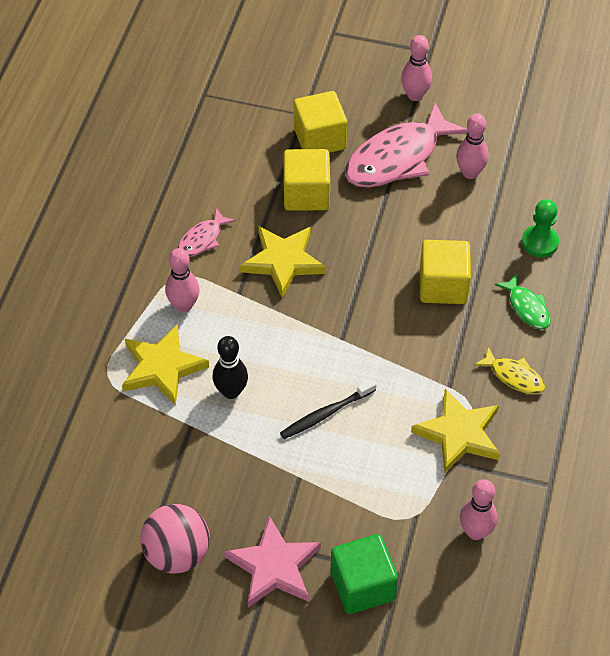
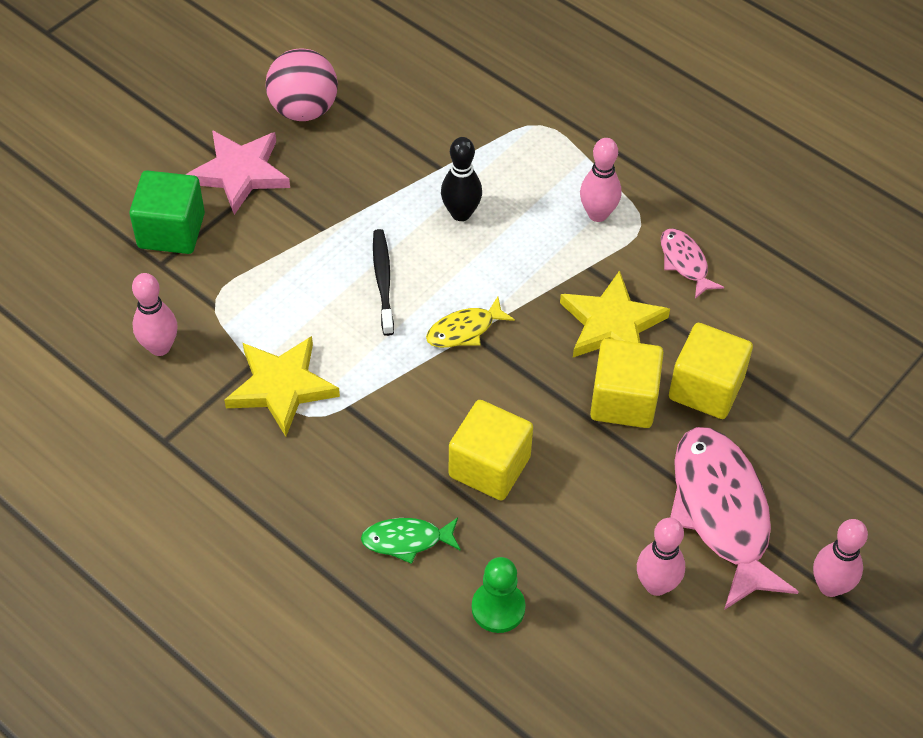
camera: 115 degrees right, 0 degrees up
(162, 368) = (525, 169): yellow star -> none
(319, 139) = (795, 440): yellow cube -> yellow cube (623, 400)
(514, 376) = (320, 476): yellow fish -> yellow fish (464, 330)

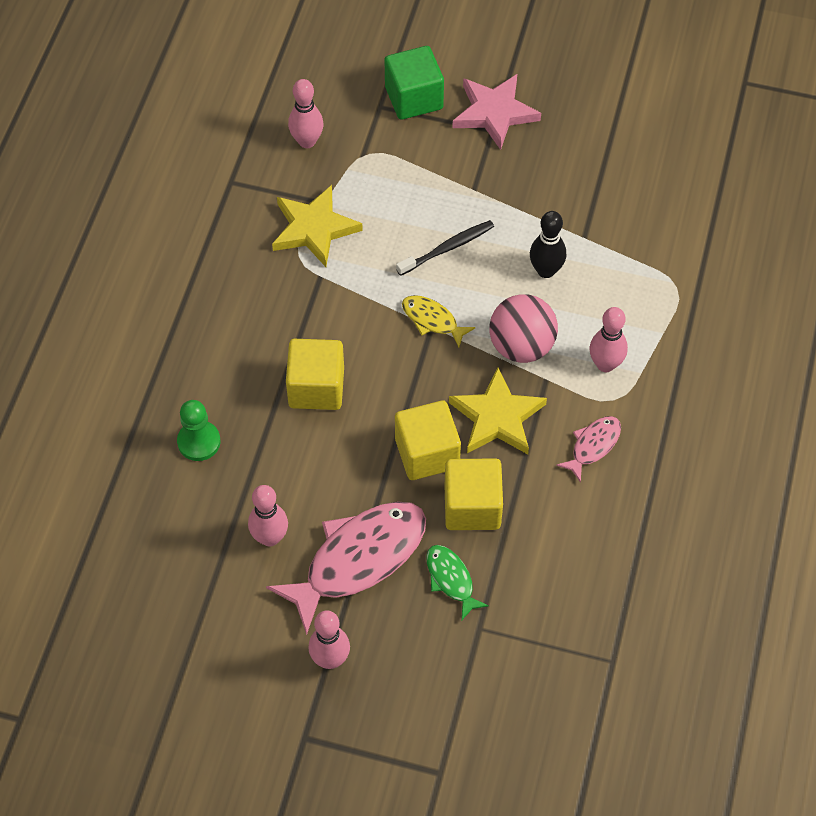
camera: 65 degrees right, 5 degrees up
(304, 110) = (584, 123): pink ball -> pink ball (521, 346)
(406, 540) = (226, 362): green fish -> green fish (451, 579)

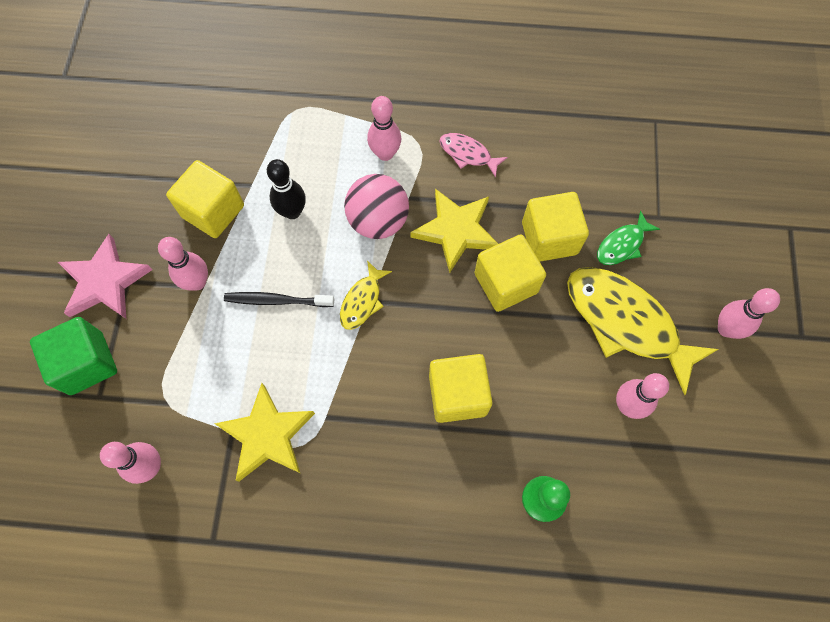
camera: 100 degrees left, 10 degrees up
(358, 560) = (626, 322): pink fish -> yellow fish
(447, 248) = (277, 300): black toothbrush -> black toothbrush turned 45 degrees counterclockwise
(480, 185) = (197, 282): none -> pink bowling pin
(558, 202) = (213, 211): none -> yellow cube

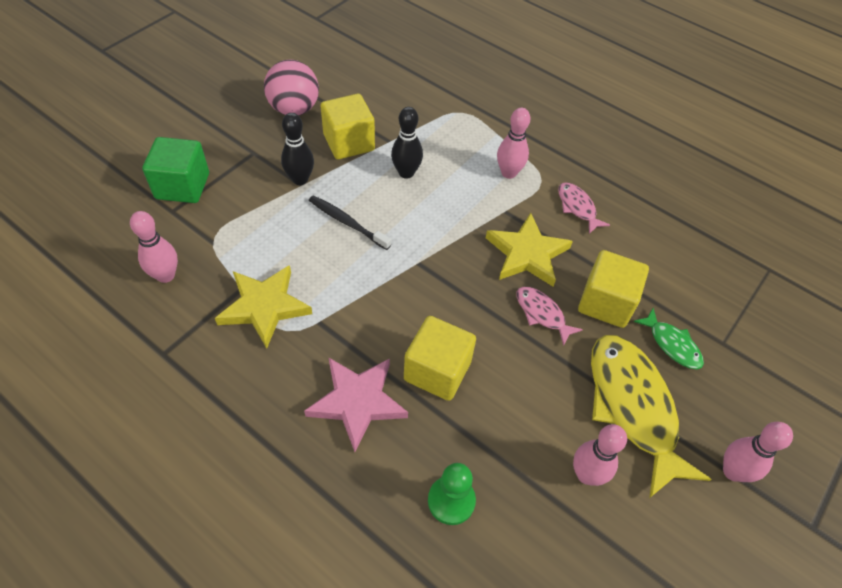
camera: 30 degrees right, 15 degrees down
(105, 282) = (238, 145): pink star -> pink star (357, 402)
(197, 282) = (300, 179): pink bowling pin -> black bowling pin
(362, 301) = (412, 259): yellow fish -> none
(378, 221) = (467, 213): pink ball -> pink ball (294, 109)
(505, 283) = (542, 314): yellow cube -> pink fish
(622, 244) = (672, 344): green fish -> green fish turned 120 degrees counterclockwise

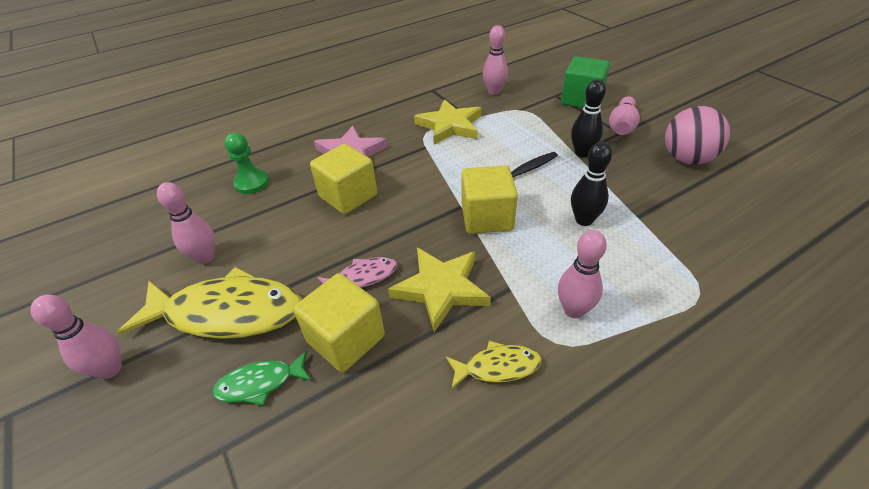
camera: 115 degrees right, 10 degrees down
(241, 151) = (621, 126): none -> pink bowling pin
(349, 142) = (634, 187): yellow cube -> yellow cube (487, 217)
(577, 207) = (497, 367): pink fish -> yellow fish

